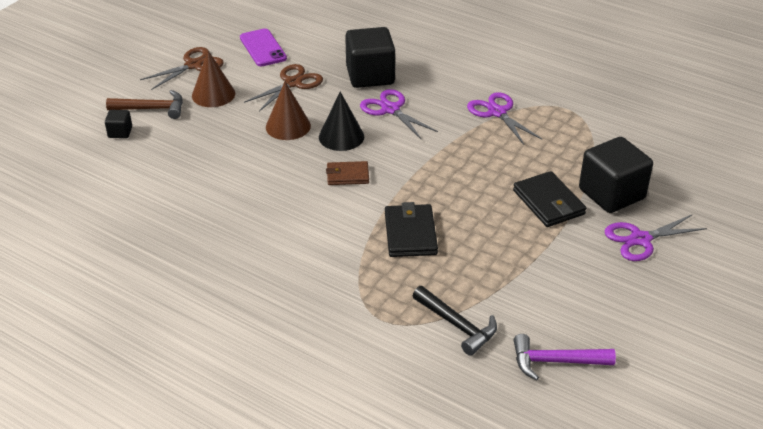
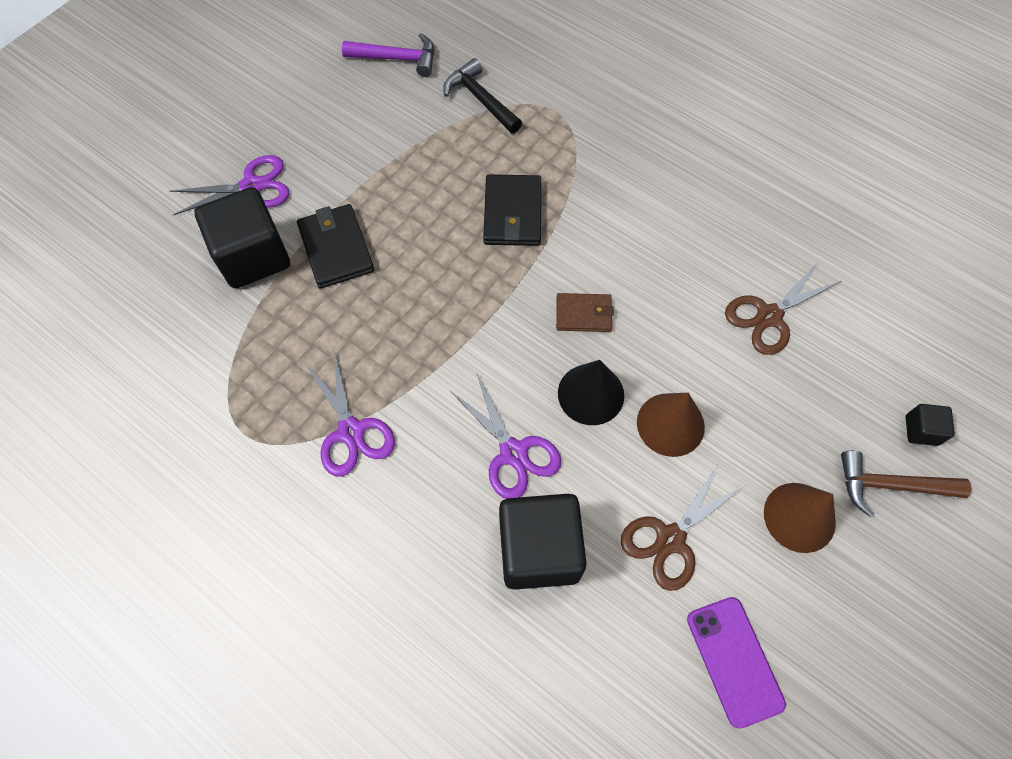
camera: 175 degrees left, 25 degrees up
(194, 65) = (852, 611): brown scissors -> brown scissors (769, 316)

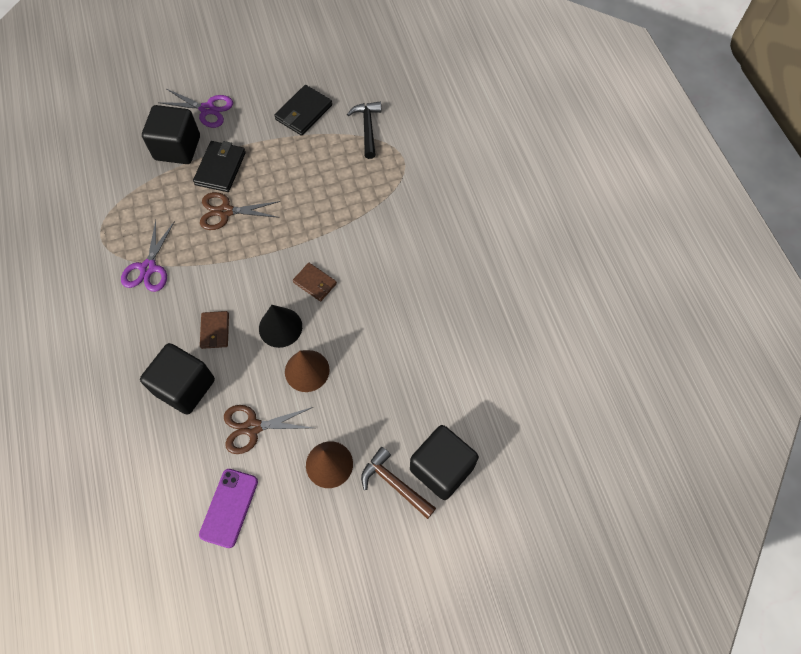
camera: 35 degrees right, 0 degrees up
(397, 59) = (342, 78): purple hammer -> none
(512, 213) = (327, 204): black wallet -> black wallet (303, 112)
(513, 453) = (215, 331): purple scissors -> brown wallet
(769, 316) = (416, 349): brown scissors -> brown scissors (225, 211)
(921, 430) = (442, 468): black cube -> black cube, size x2.20

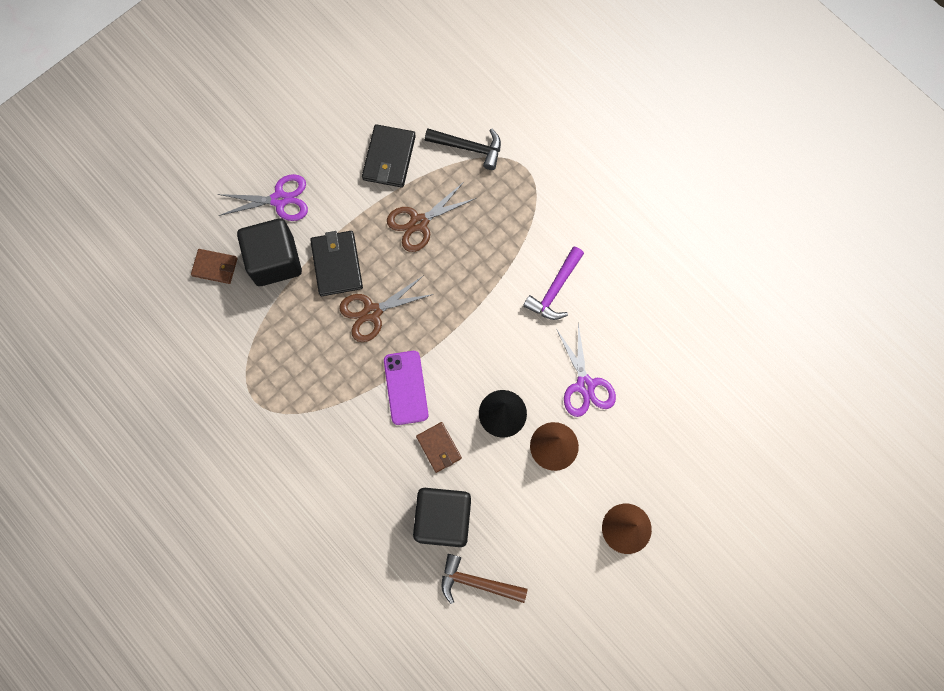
camera: 25 degrees left, 10 degrees up
(148, 268) = (328, 412): purple scissors -> purple scissors (585, 385)
(229, 507) = (556, 615): purple phone -> purple phone (405, 387)
(253, 427) = (534, 527): brown scissors -> brown scissors (419, 222)
(315, 283) = (511, 350): brown wallet -> brown wallet (215, 267)
(367, 128) = (469, 148): black hammer -> black hammer turned 135 degrees clockwise
(376, 253) = (555, 289): none -> purple hammer
(394, 484) = (697, 517): brown hammer -> brown hammer (477, 582)
(442, 468) = (732, 482): black cube -> none

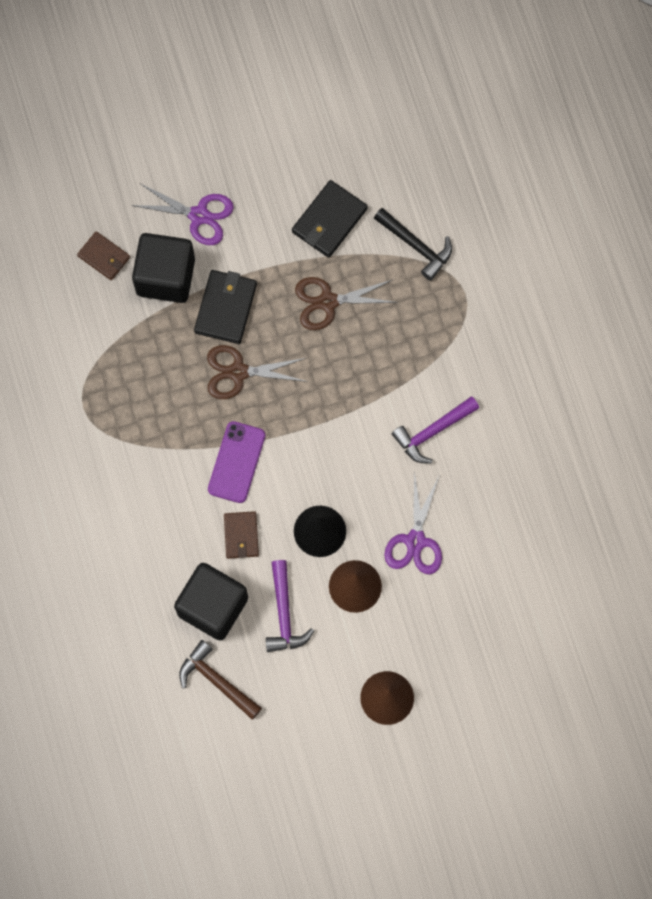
camera: 25 degrees right, 0 degrees up
(506, 497) = (284, 613): none -> purple hammer

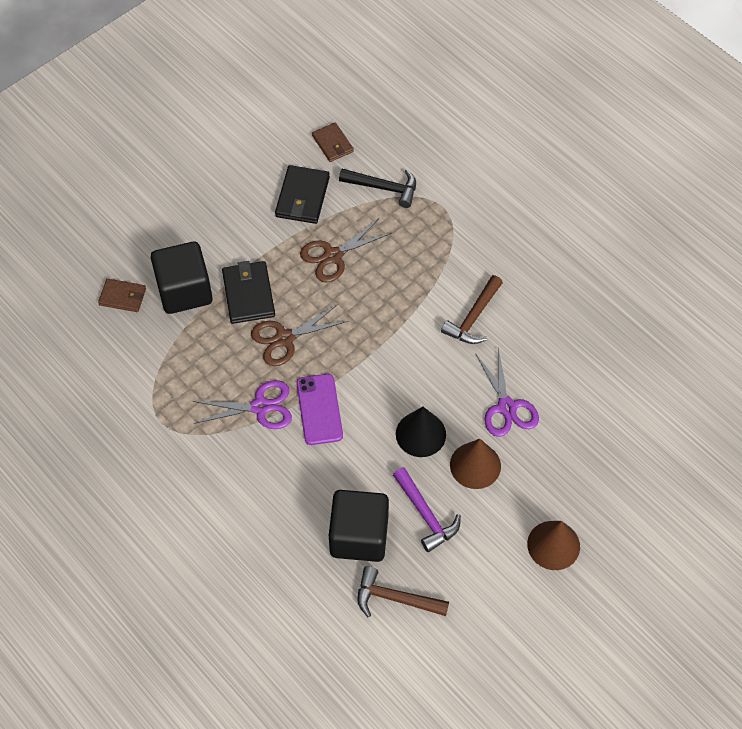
camera: 25 degrees left, 15 degrees down
(198, 216) = (190, 235): purple scissors -> purple scissors (260, 407)
(241, 535) = (354, 467): brown wallet -> brown wallet (332, 144)
(432, 432) = (473, 317): purple hammer -> brown hammer

